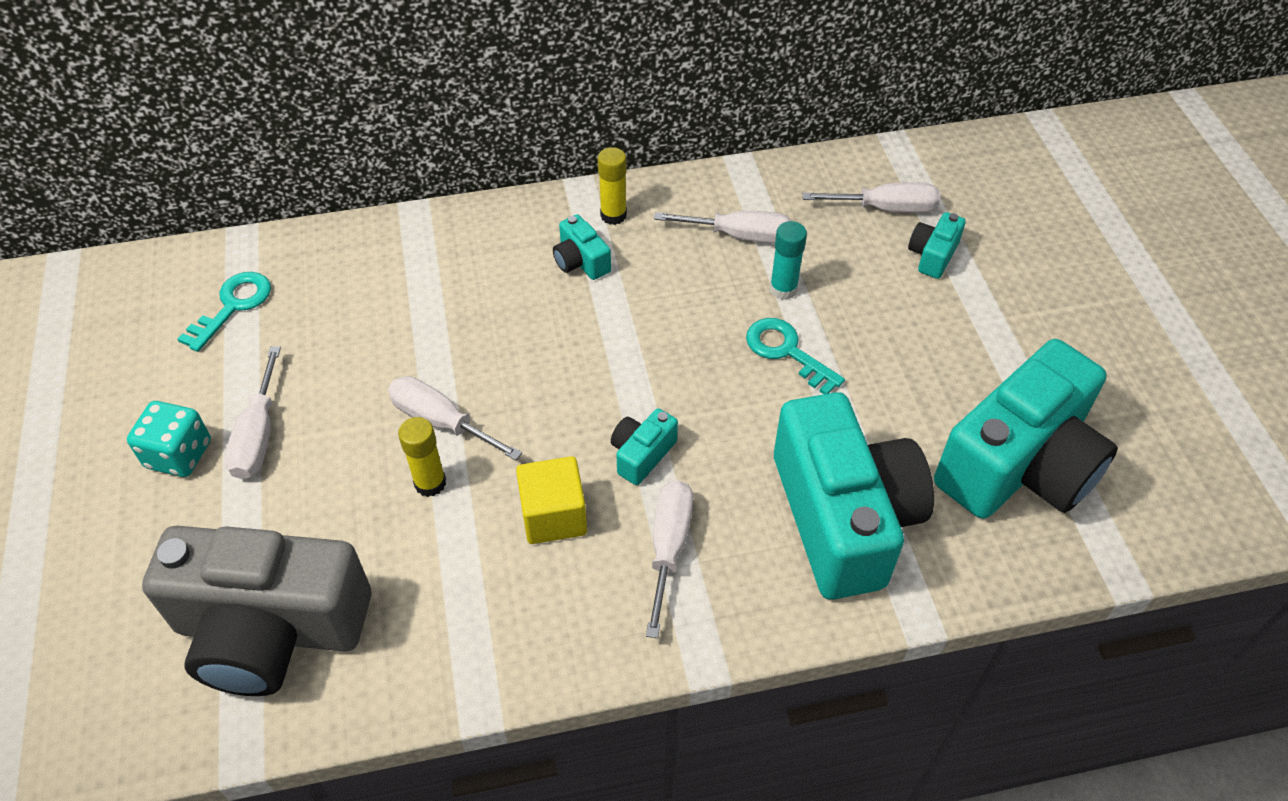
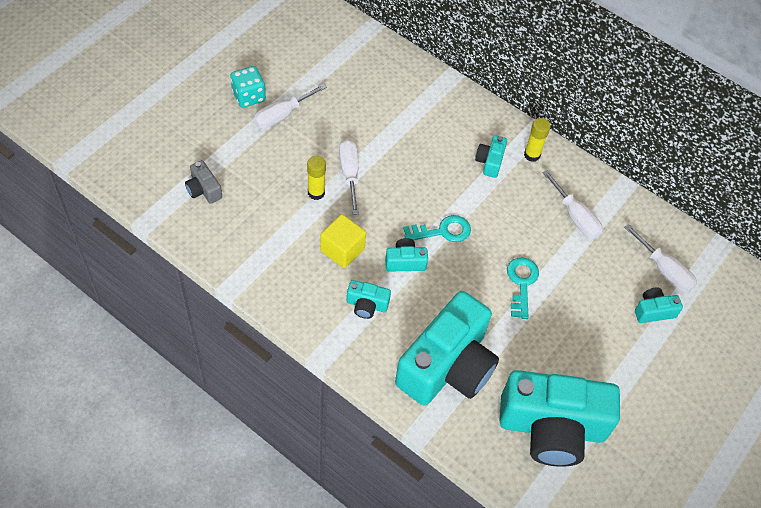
camera: 45 degrees right, 5 degrees up
(232, 306) = (334, 54): turquoise key -> turquoise key (442, 231)
(270, 629) = (203, 189): grey camera -> grey camera, size x0.41
(669, 547) = (367, 305): white screwdriver -> turquoise camera
(783, 289) = (559, 257): turquoise glue stick -> none

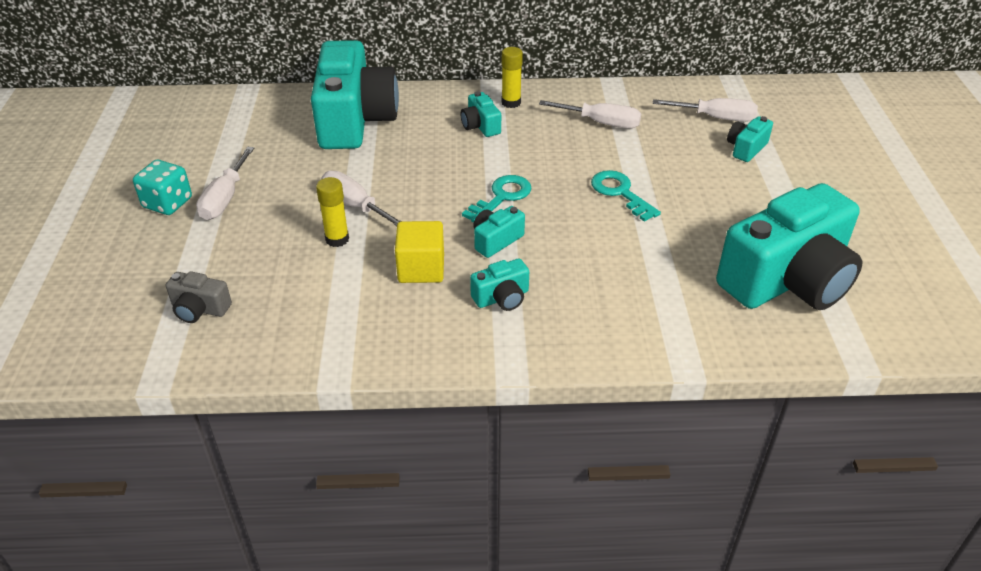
camera: 35 degrees left, 15 degrees down
(447, 366) = (640, 296): turquoise camera -> turquoise camera (355, 120)

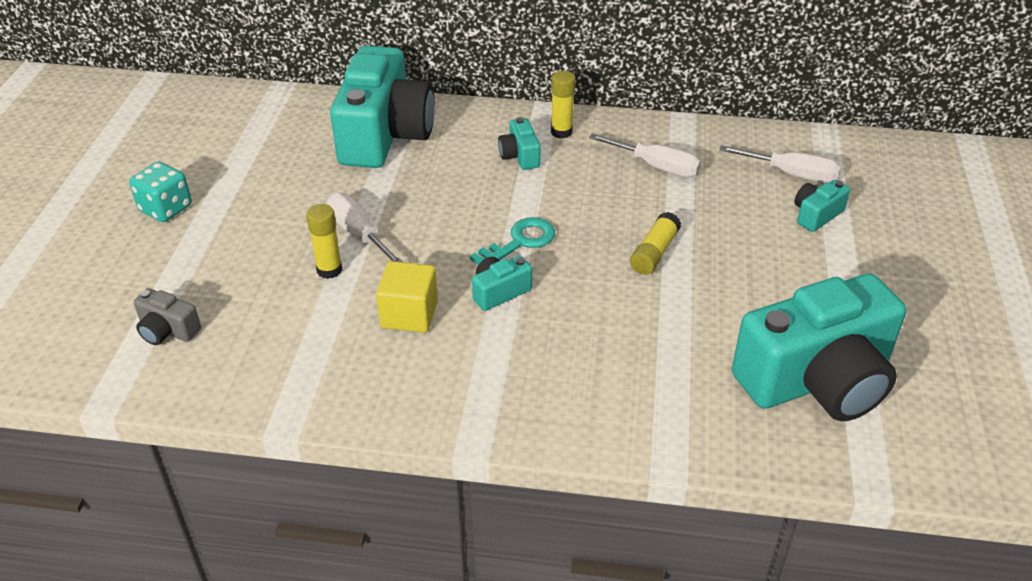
camera: 10 degrees right, 0 degrees up
(225, 198) = (225, 210): white screwdriver -> none
(502, 298) = (487, 359): turquoise camera -> none
(620, 193) = (654, 253): turquoise key -> yellow glue stick

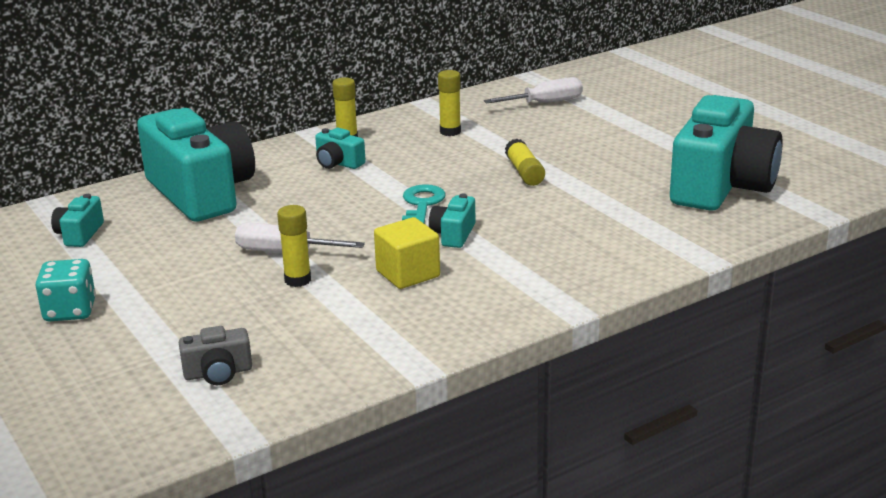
camera: 40 degrees left, 15 degrees down
(656, 166) = (450, 132): white screwdriver -> yellow glue stick
(816, 215) = (593, 116): turquoise camera -> turquoise camera (79, 234)

